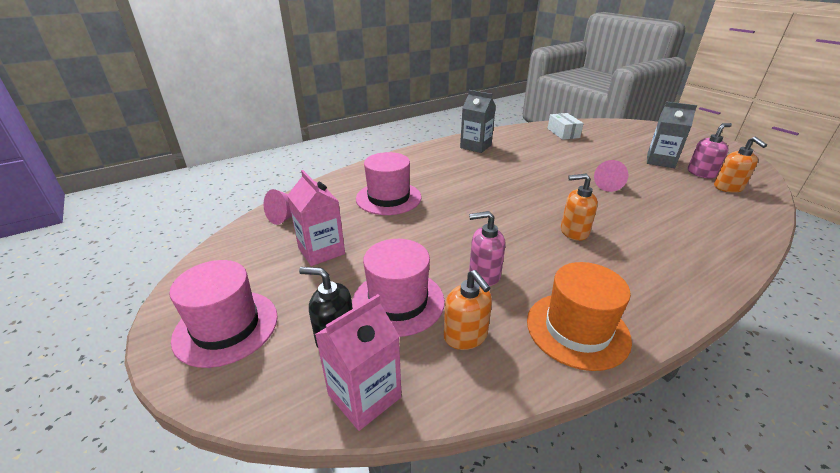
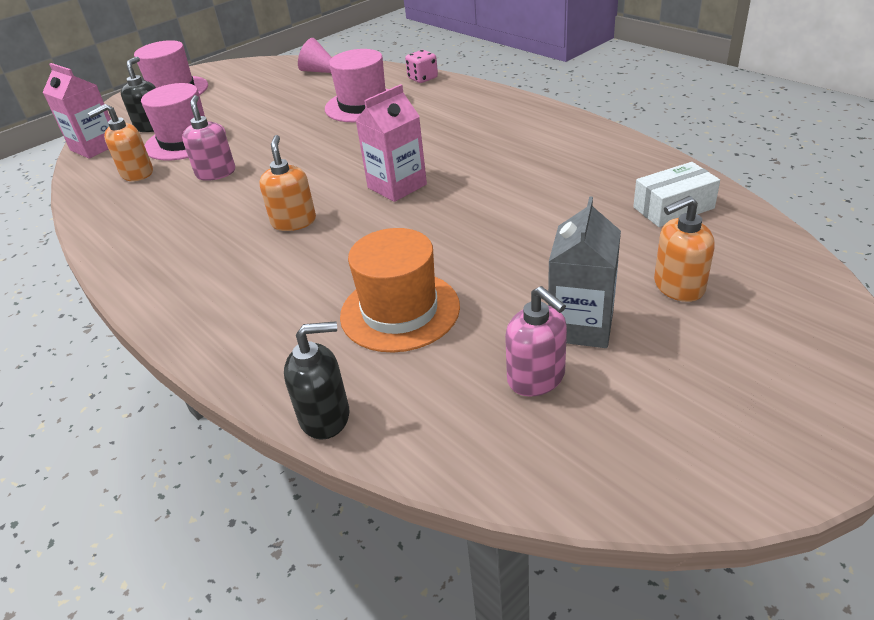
camera: 85 degrees right, 5 degrees up
(321, 251) = (261, 97): pink carton -> pink carton (397, 186)
(358, 172) = (422, 78): none -> pink dice
(475, 146) = (546, 133): grey carton -> none
(577, 329) = (127, 224): orange hat -> orange hat (400, 311)
(608, 184) = (442, 254): pink cone -> none
(728, 188) = (471, 405): orange soap dispenser -> orange soap dispenser (678, 287)
(762, 223) = (325, 416): none -> black soap dispenser

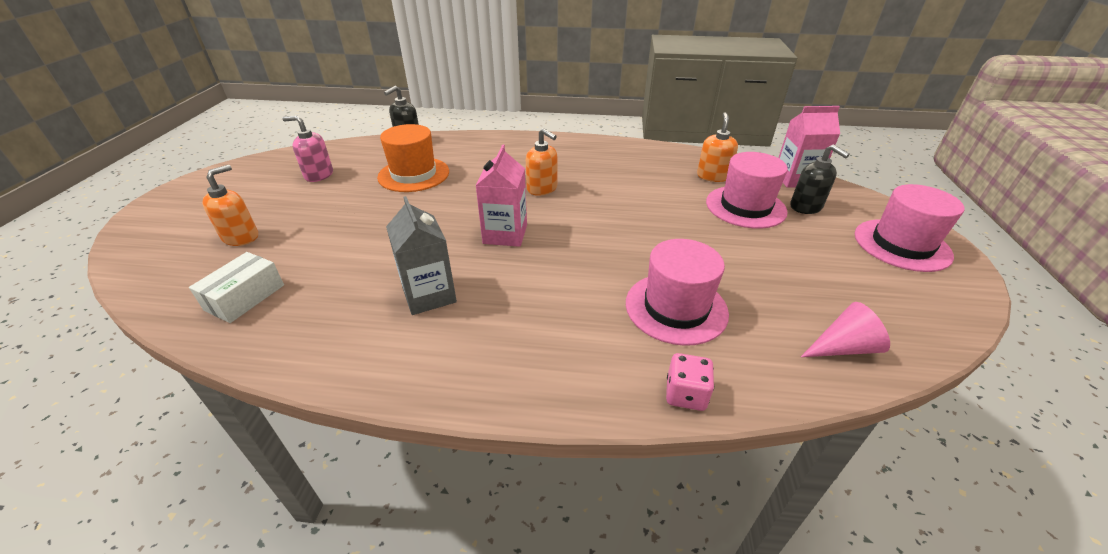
camera: 135 degrees right, 0 degrees up
(216, 173) = (660, 195): pink soap dispenser -> none
(581, 325) = (303, 199): grey carton -> grey carton (429, 295)

